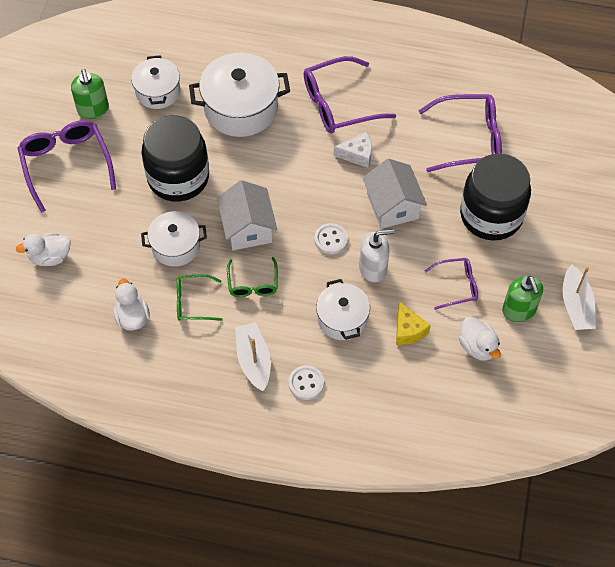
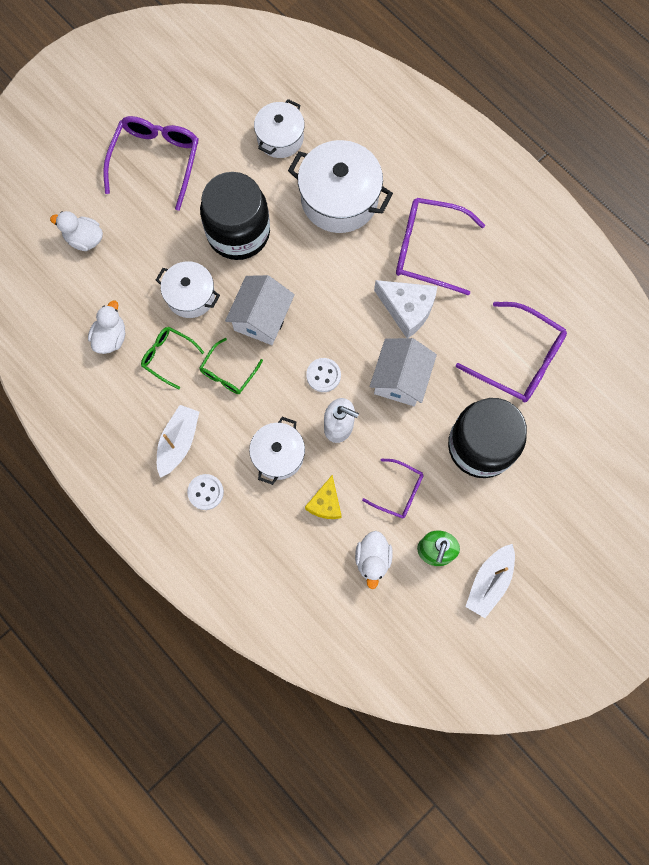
camera: 35 degrees right, 15 degrees up
(93, 109) = (214, 121): green soap dispenser -> none
(357, 154) = (407, 309): white cheese -> white cheese, size x1.53

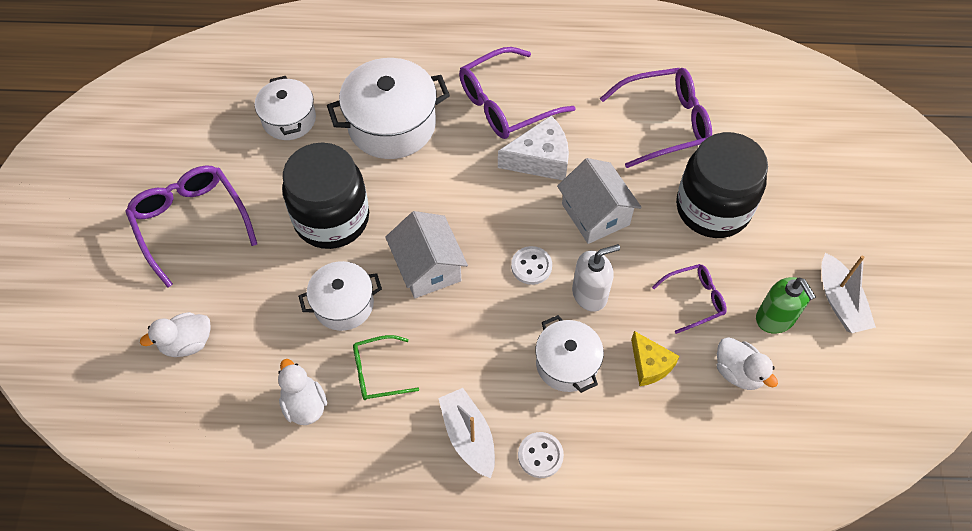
camera: 45 degrees left, 15 degrees down
(228, 372) = (448, 336): green glasses -> none

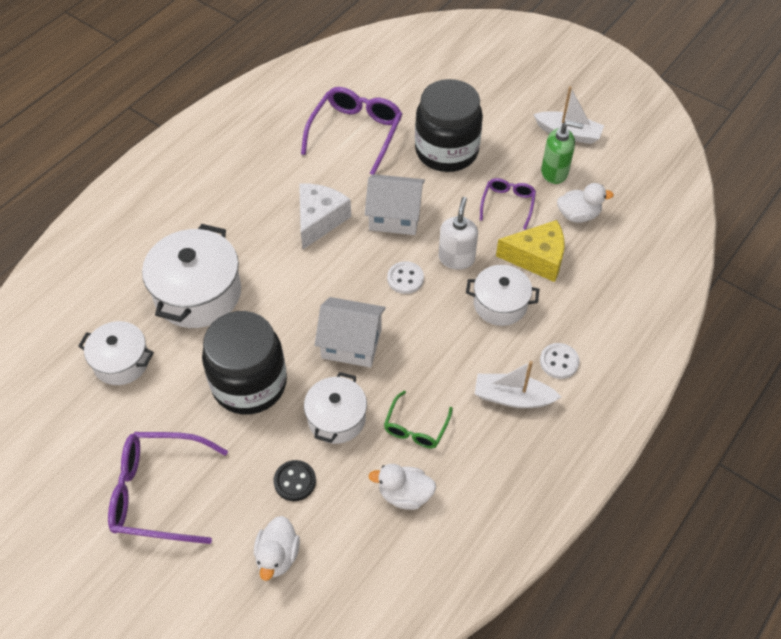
camera: 55 degrees left, 5 degrees down
(262, 311) = (295, 481): none -> black button
(506, 104) = (250, 211): purple glasses -> none
(650, 365) = (537, 258): yellow cheese -> yellow cheese, size x1.53

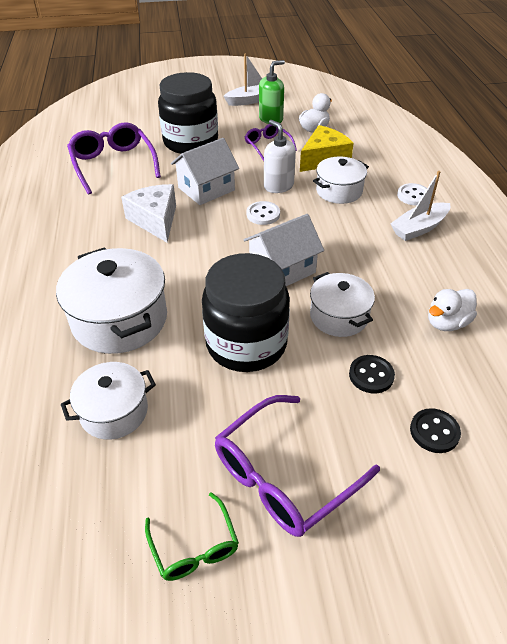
camera: 45 degrees left, 10 degrees down
(277, 556) = (434, 432): white duck -> black button
(416, 427) = (394, 283): green glasses -> green glasses (194, 546)

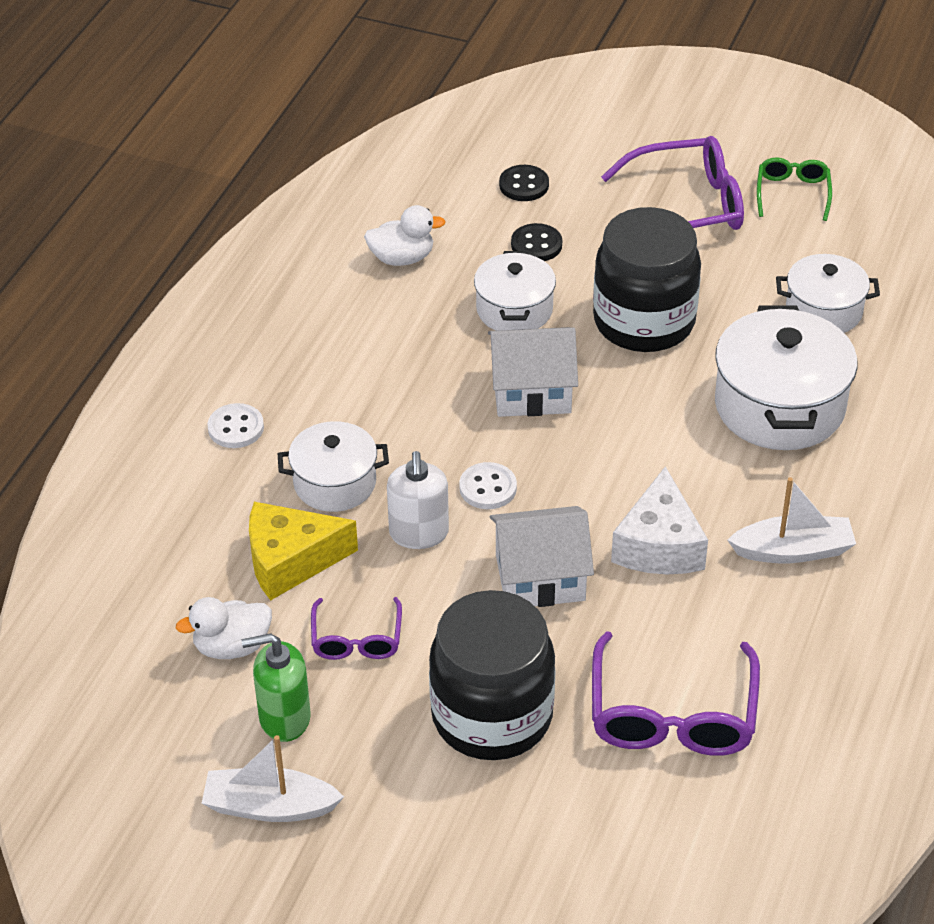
camera: 150 degrees left, 0 degrees up
(419, 228) = (292, 375): white boat -> white boat (793, 551)

